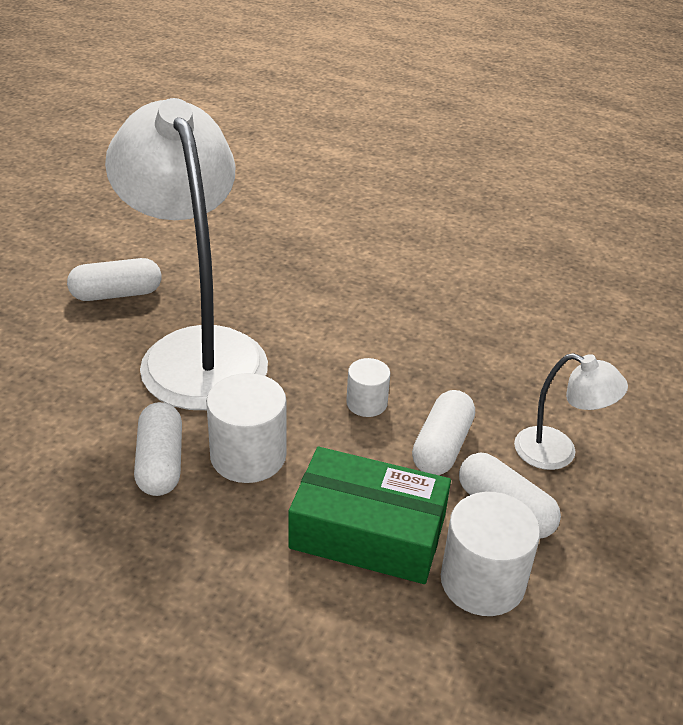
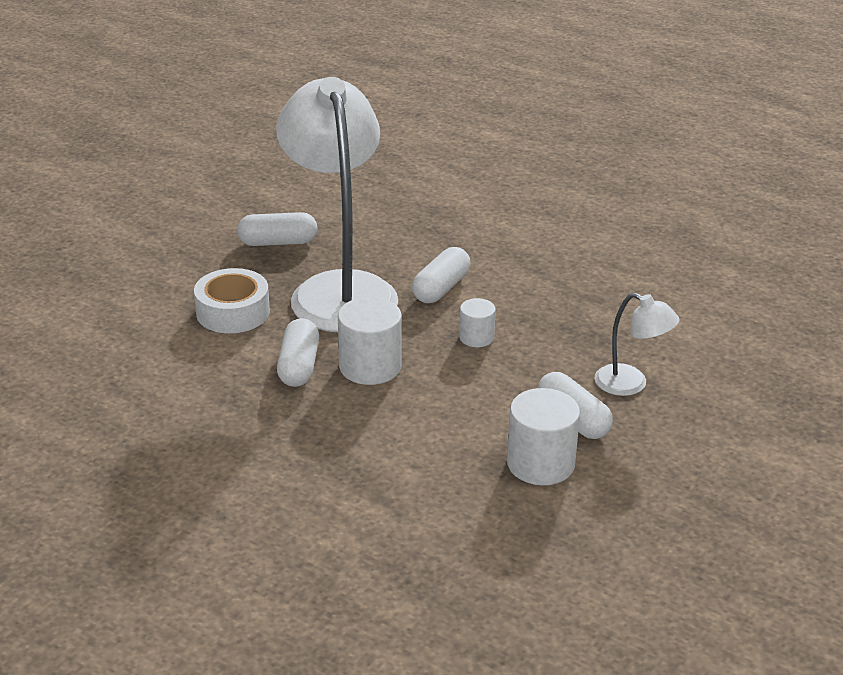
camera: 10 degrees right, 5 degrees down
(71, 392) = (233, 312): none -> white tape
(368, 532) = (456, 424): green box -> none
(441, 446) = (532, 372): white capsule -> white capsule (441, 288)

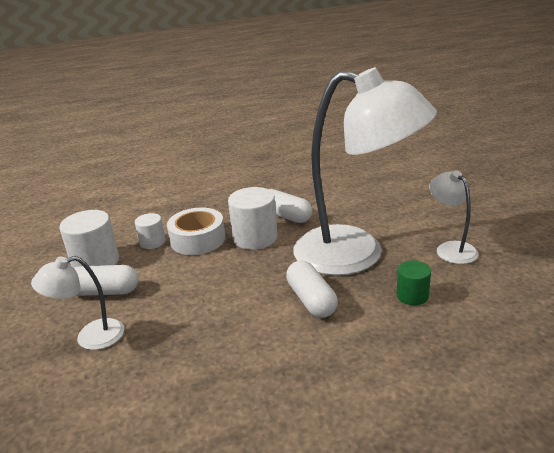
camera: 130 degrees right, 5 degrees down
(233, 312) = (368, 210): white tape -> white tape (198, 239)
(278, 242) = (451, 248): white capsule -> white lamp
(379, 242) = (412, 295): none -> green cylinder
(476, 337) = (232, 290): white cylinder -> white cylinder (152, 242)

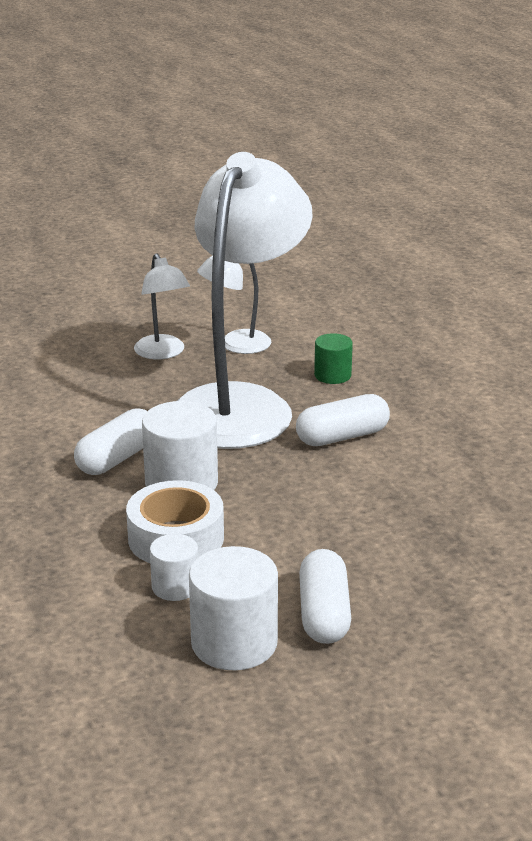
camera: 95 degrees left, 0 degrees up
(90, 337) = (434, 605): white lamp -> white lamp (163, 353)

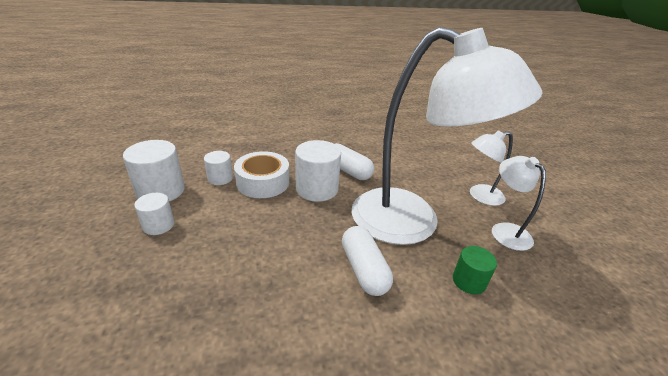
camera: 95 degrees right, 5 degrees up
(323, 614) = (158, 225): white capsule -> white cylinder

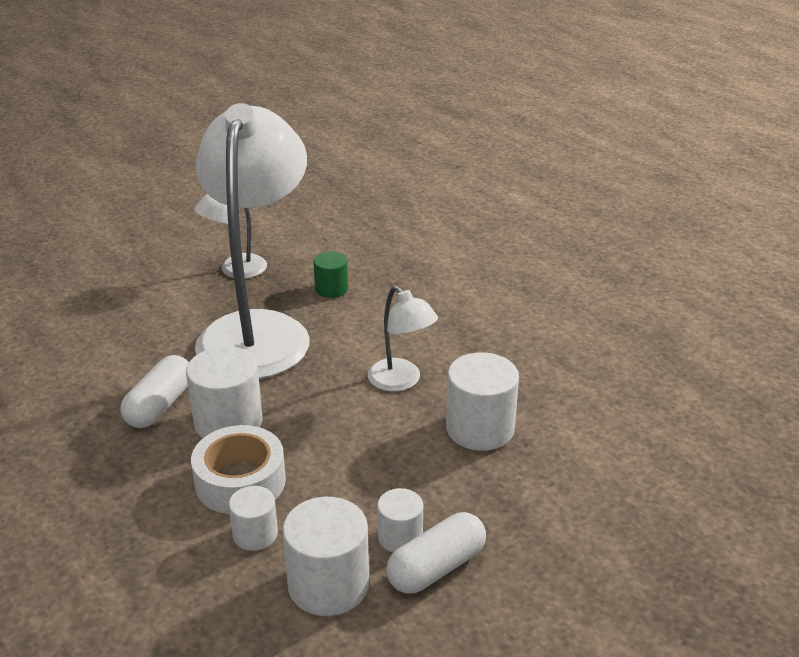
camera: 110 degrees left, 0 degrees up
(209, 310) = (480, 428): none -> white cylinder
(364, 269) = (359, 349): white capsule -> white capsule (436, 567)
(480, 196) = (171, 288): white lamp -> white lamp (401, 381)

